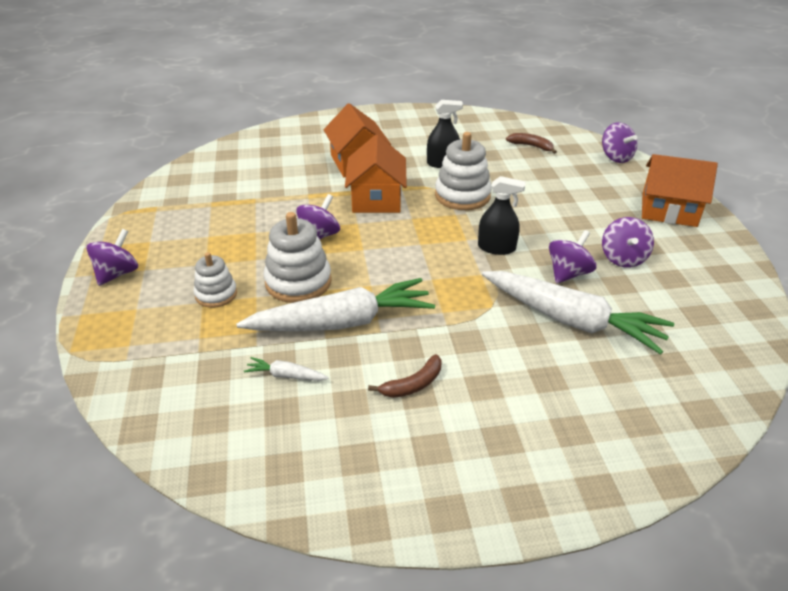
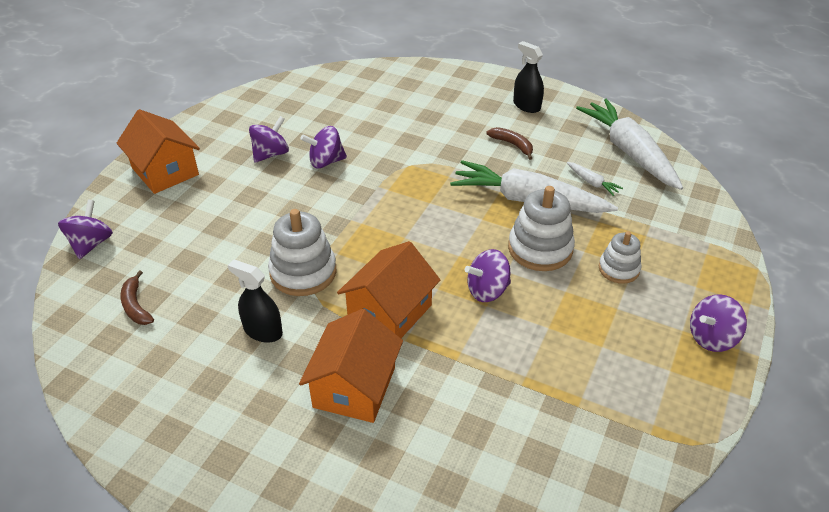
camera: 145 degrees left, 5 degrees up
(413, 384) = (512, 145): brown banana -> brown banana turned 45 degrees clockwise
(496, 248) = (347, 204): black spray bottle -> black spray bottle (526, 106)
(571, 320) = (371, 135): white carrot -> white carrot (629, 152)

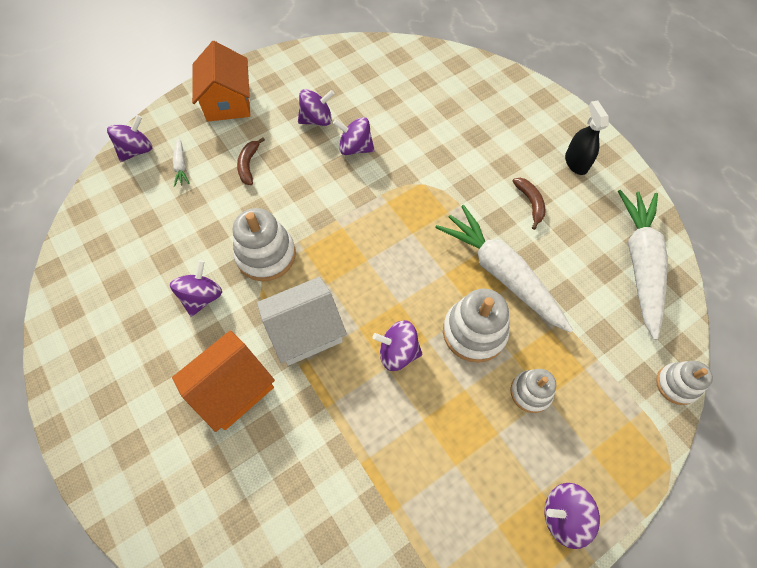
camera: 30 degrees right, 20 degrees up
(136, 306) = (132, 225): brown banana -> brown banana (249, 165)
(263, 331) = (202, 297): black spray bottle -> purple spinning top
(390, 312) = (305, 331): orange house -> white house
(592, 182) = (576, 282): white carrot -> white carrot (181, 166)
(718, 216) = (676, 384): none -> white stacking toy

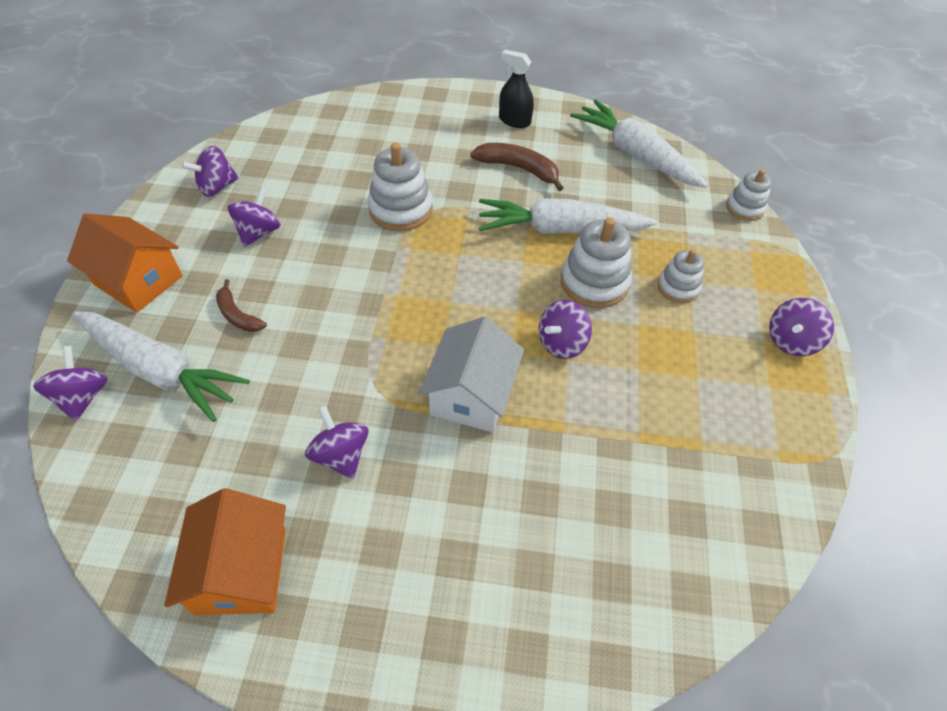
camera: 50 degrees left, 10 degrees down
(181, 166) = (160, 370): white carrot -> white carrot, size x2.47
(233, 388) = (470, 495): orange house -> orange house (241, 570)
(266, 255) = (357, 370): white stacking toy -> white stacking toy (401, 209)
(355, 148) = (326, 229): purple spinning top -> purple spinning top (217, 187)
(530, 203) = (518, 169): brown banana -> brown banana, size x1.57

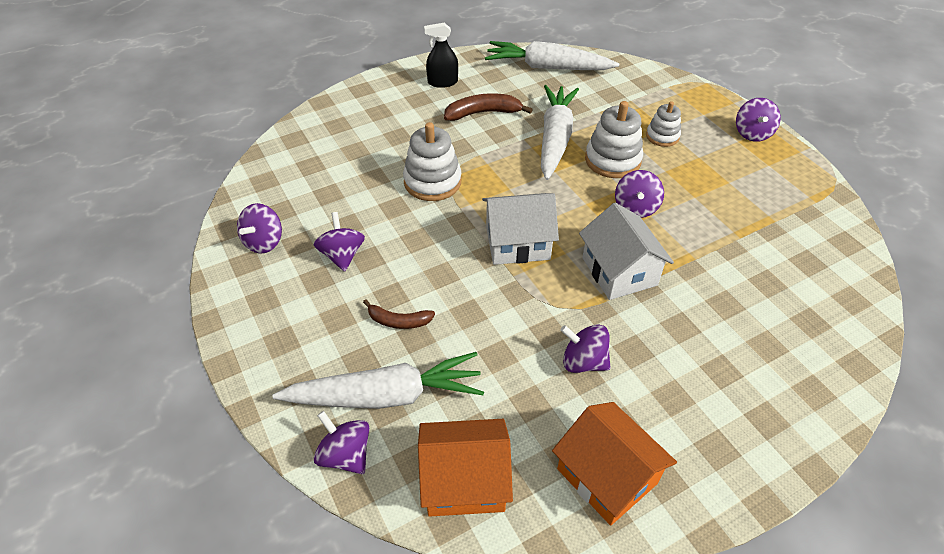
camera: 35 degrees left, 5 degrees down
(138, 280) = (283, 346): orange house -> orange house (464, 481)
(410, 308) = (517, 243): none -> white house
(560, 229) = (555, 138): white carrot -> white carrot turned 135 degrees clockwise
(745, 208) = (646, 69): white stacking toy -> none

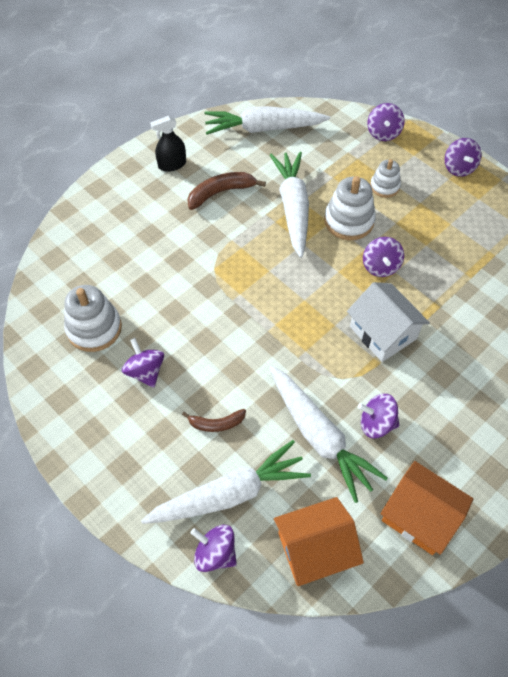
camera: 15 degrees left, 10 degrees up
(264, 242) = (70, 374): purple spinning top -> purple spinning top (383, 133)
(432, 182) = (199, 278): white stacking toy -> white stacking toy (94, 328)
(511, 359) = (319, 436): none -> white carrot
(517, 243) = (292, 324): white house -> none

